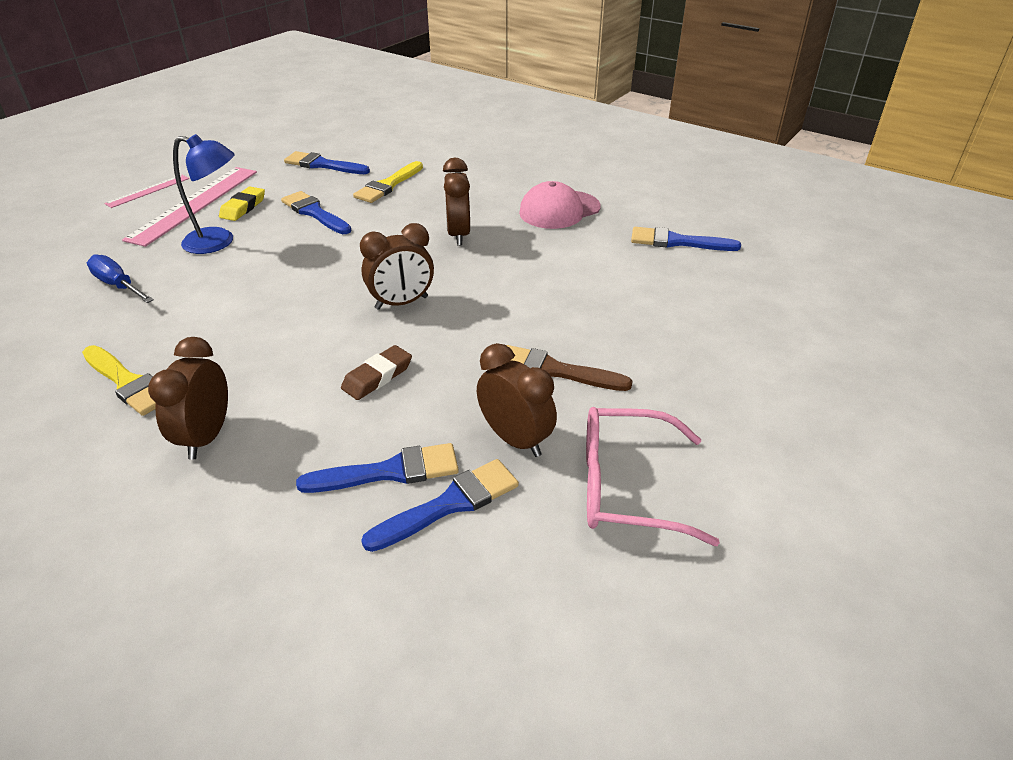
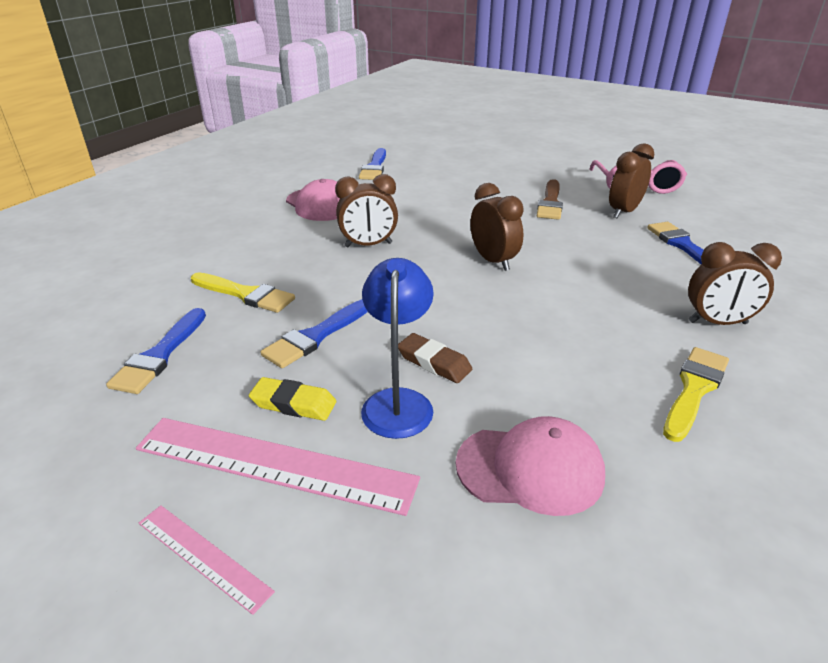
camera: 95 degrees left, 5 degrees down
(118, 285) = (530, 469): blue screwdriver -> pink cap
(377, 377) = (596, 260): brown eraser -> brown eraser (434, 362)
(450, 504) = (691, 227): blue brush -> none

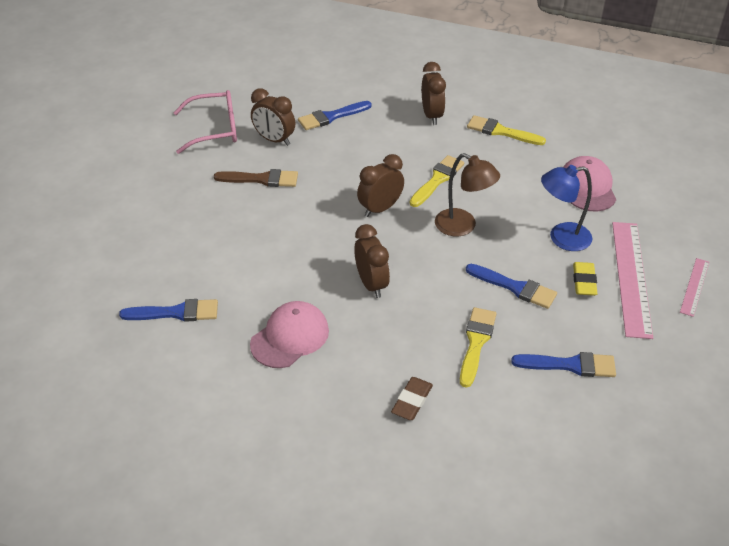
camera: 100 degrees left, 10 degrees up
(434, 362) = (519, 227): brown eraser -> brown eraser (412, 401)
(447, 314) = (463, 226): none -> brown lamp
(551, 307) = (437, 180): none -> yellow brush

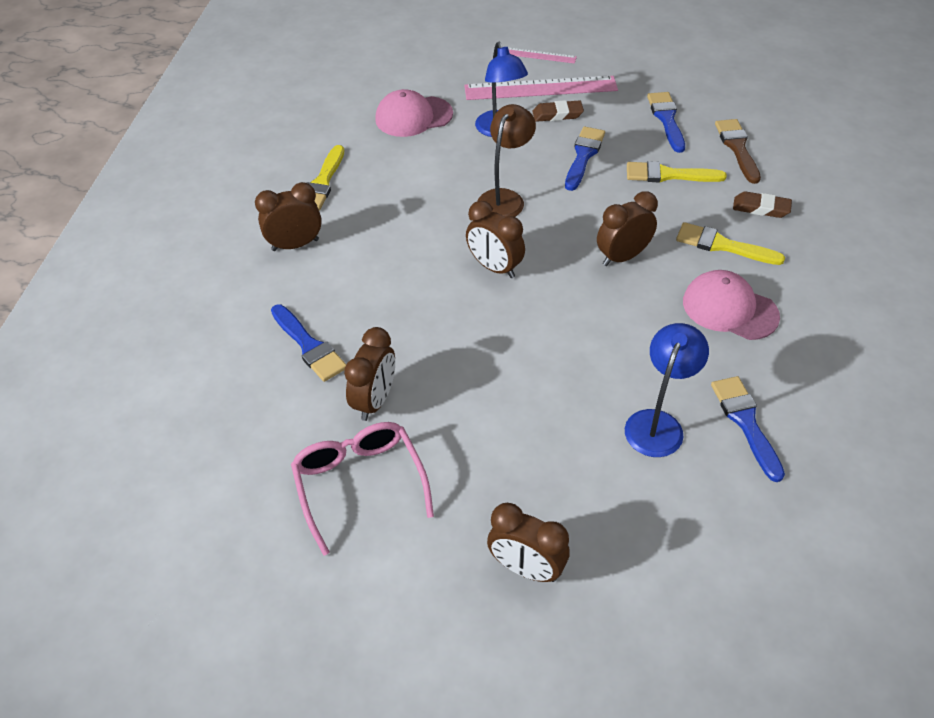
camera: 100 degrees left, 5 degrees up
(125, 185) = (526, 568): none -> brown clock
(197, 265) = (658, 423): none -> blue lamp
(261, 179) = (468, 395): brown brush -> brown brush (737, 148)
(437, 180) = (427, 226): yellow brush -> yellow brush (722, 245)
(584, 281) = (557, 114): yellow eraser -> brown eraser

